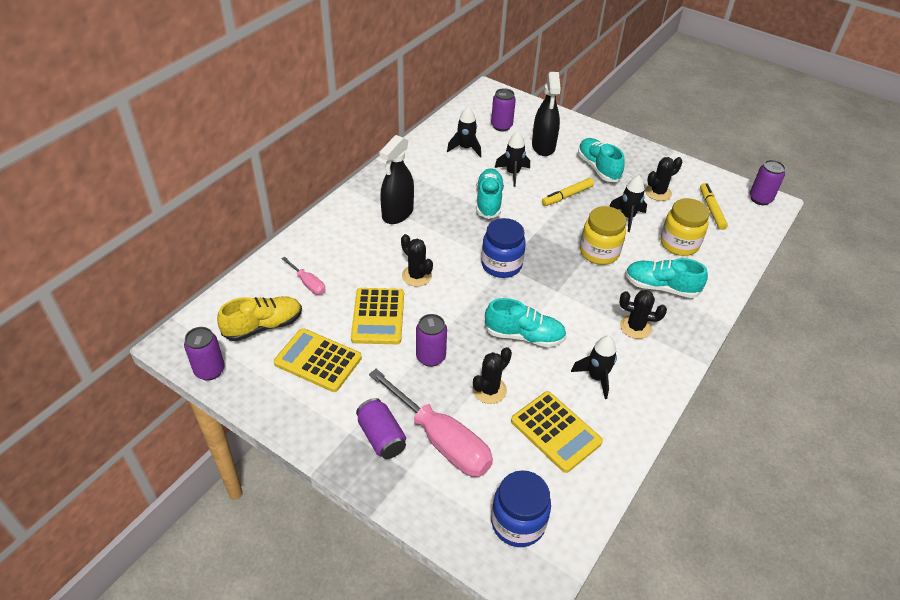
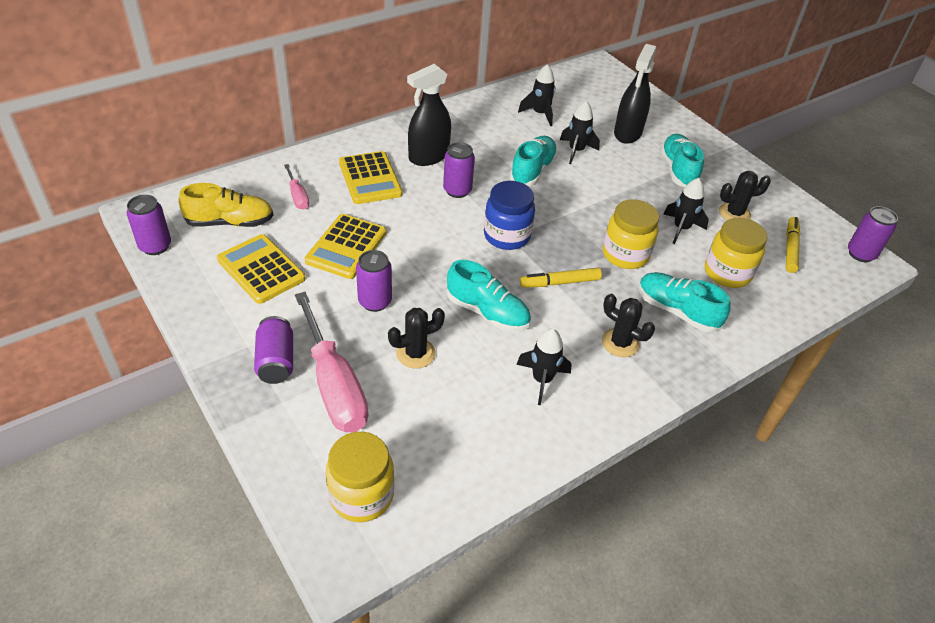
camera: 20 degrees right, 0 degrees up
(416, 276) = (410, 220): black cactus -> none
(501, 126) = (593, 102): purple can -> purple can (457, 190)
(518, 523) = (361, 495): blue jar -> yellow jar
(555, 432) = (461, 419): yellow calculator -> yellow calculator (370, 178)
(567, 196) = (624, 188): yellow marker -> yellow marker (560, 282)

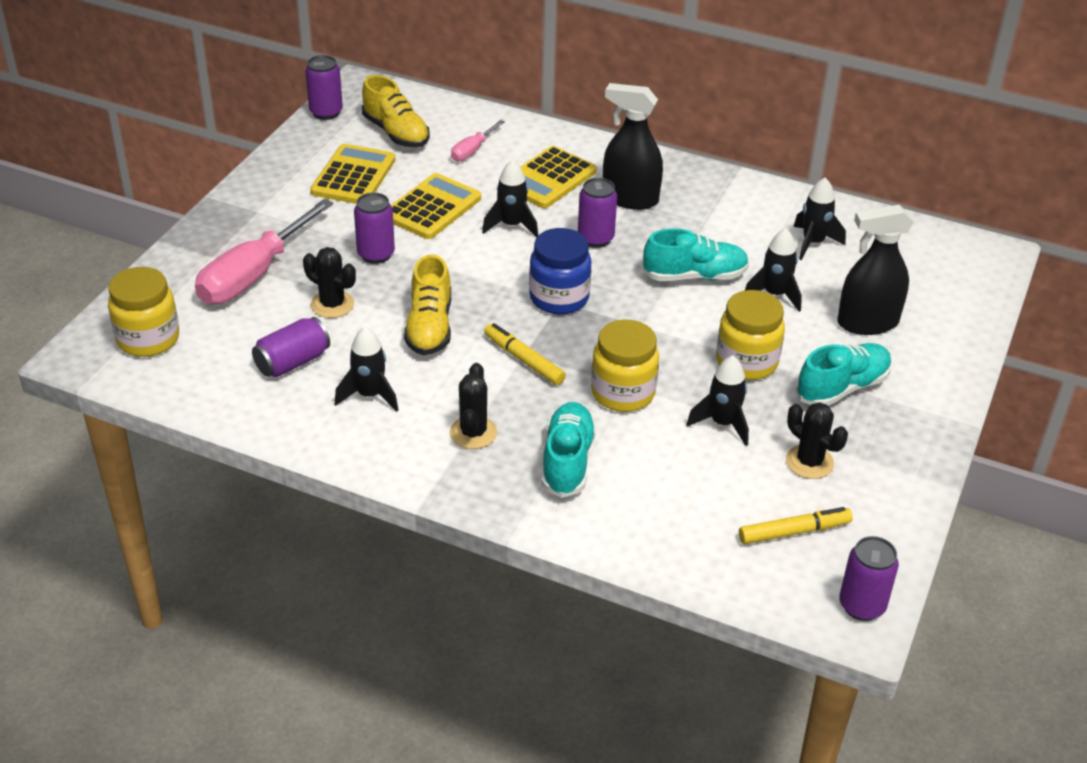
camera: 60 degrees right, 5 degrees down
(276, 361) = (253, 233): purple can -> purple can (292, 362)
(346, 247) = (432, 208): yellow calculator -> yellow calculator turned 135 degrees clockwise
(406, 219) = (511, 225): none -> black rocket
(487, 312) = (429, 327): turquoise shoe -> yellow shoe
(727, 273) = (680, 485): yellow jar -> yellow jar (746, 362)

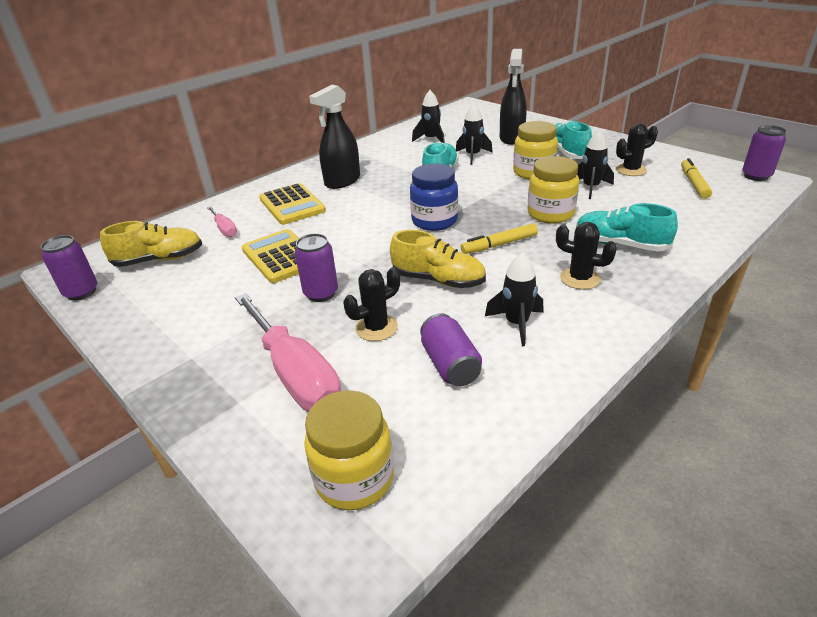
camera: 65 degrees left, 5 degrees down
(353, 176) = (196, 290): yellow calculator -> none
(511, 225) = (335, 226): black rocket -> none
(595, 239) = (376, 199): purple can -> none

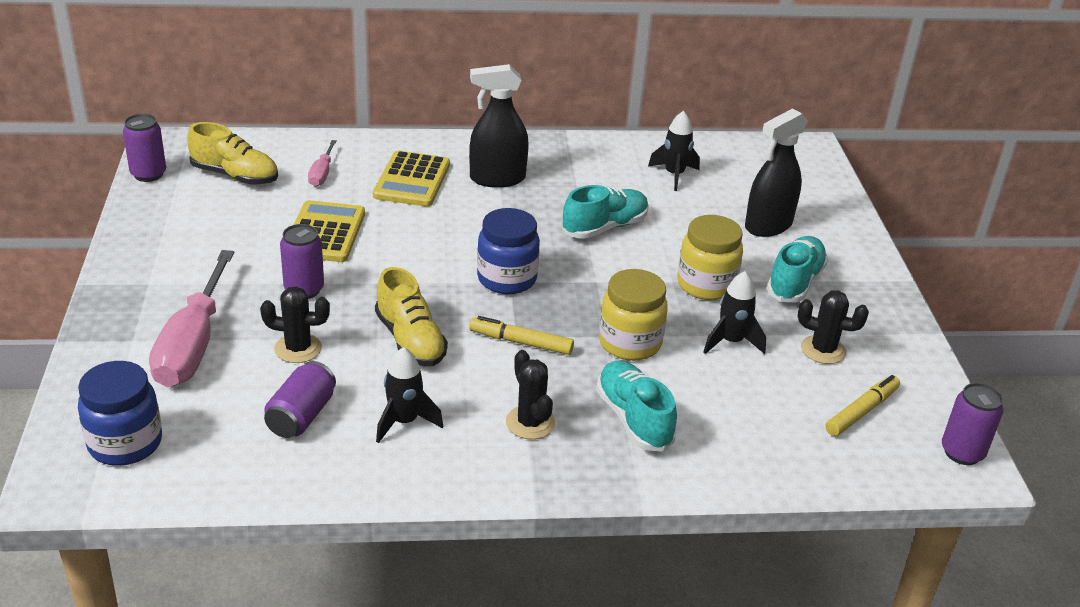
camera: 35 degrees right, 0 degrees up
(354, 479) = (125, 443): yellow jar -> blue jar
(473, 156) = (680, 224): black rocket -> none

